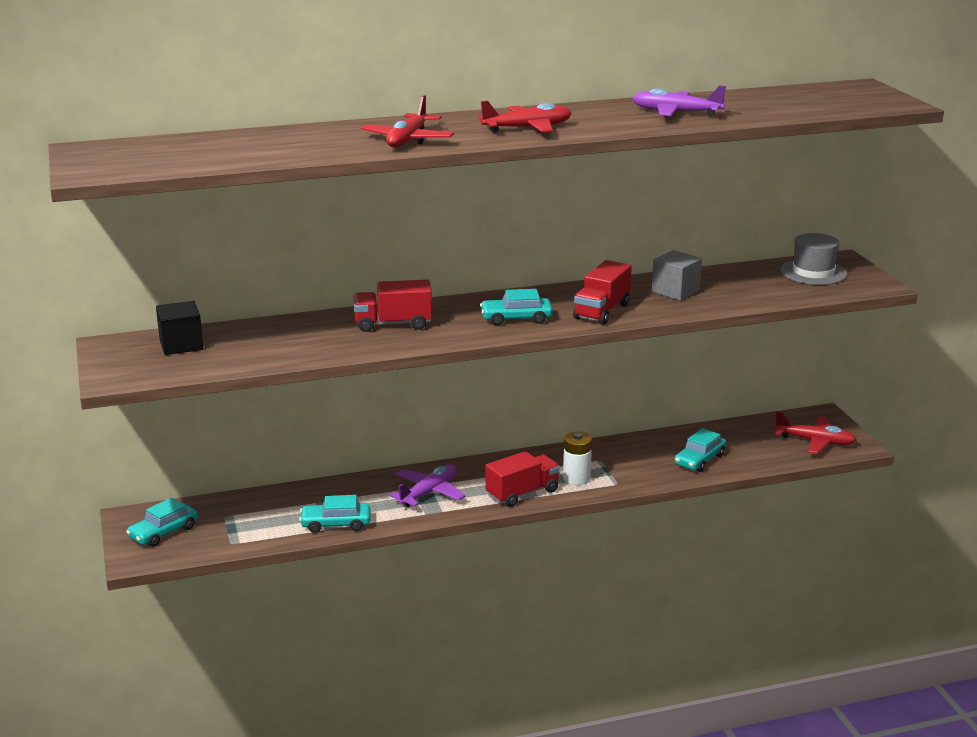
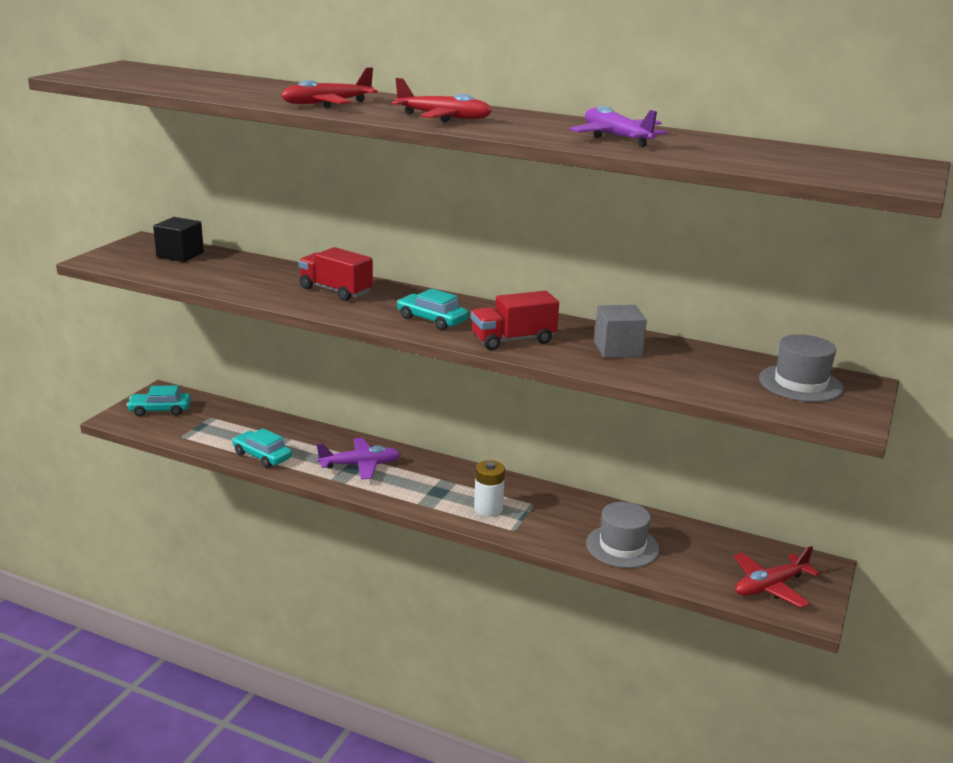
camera: 40 degrees right, 0 degrees up
(522, 493) = (425, 499): red truck -> none
(699, 460) = (622, 546): turquoise car -> grey hat
(815, 441) = (770, 586): red plane -> red plane turned 90 degrees clockwise

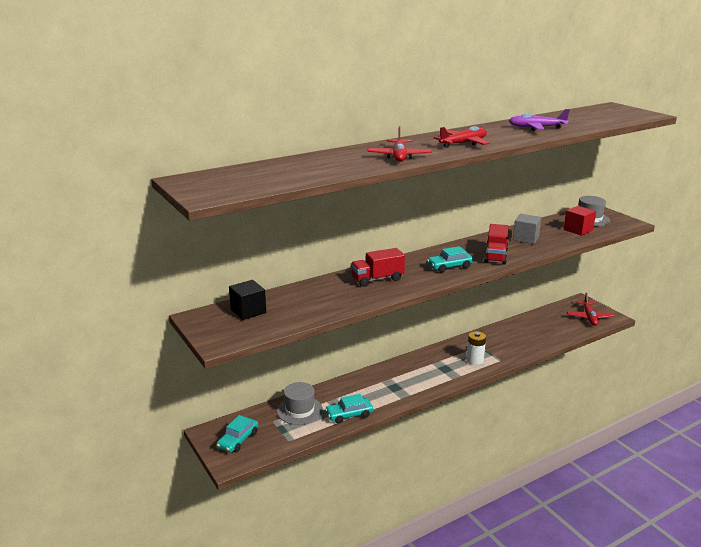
camera: 55 degrees left, 0 degrees up
(360, 465) = (394, 383): purple plane -> none
(622, 546) = (535, 338): grey hat -> grey hat (299, 410)
(726, 381) = (578, 230): none -> red cube

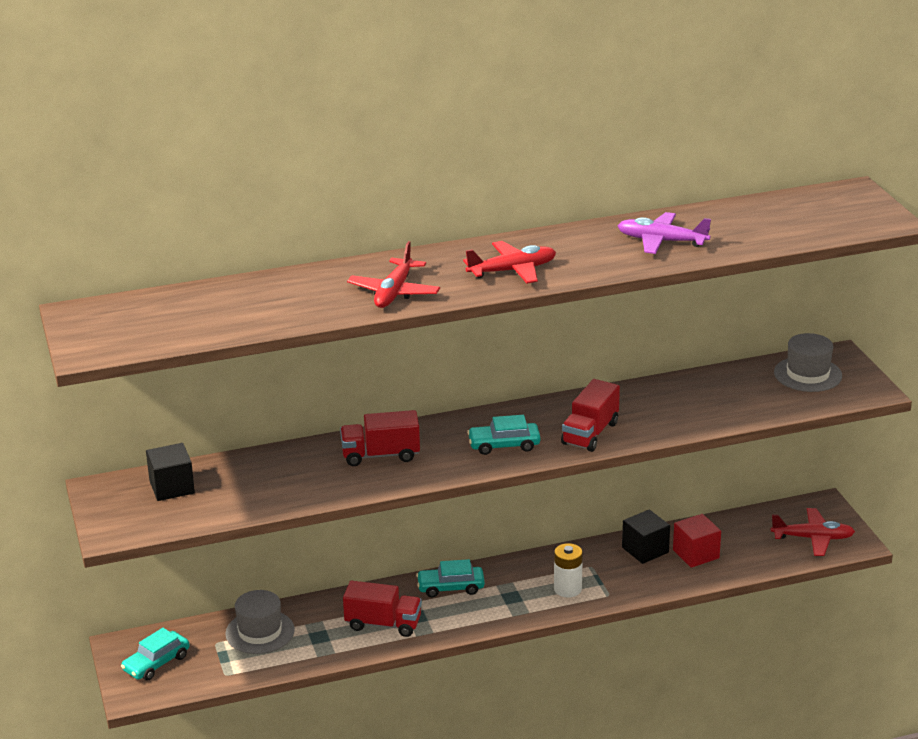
camera: 15 degrees right, 5 degrees up
(349, 415) = (327, 650): turquoise car -> turquoise car (451, 587)
(376, 394) = (383, 624): none -> red truck
(504, 334) = (645, 550): none -> black cube
(525, 238) = (665, 404): grey cube -> none
(578, 230) = (767, 396): red cube -> red cube (696, 554)
(589, 317) = (813, 538): red plane -> red plane turned 105 degrees counterclockwise

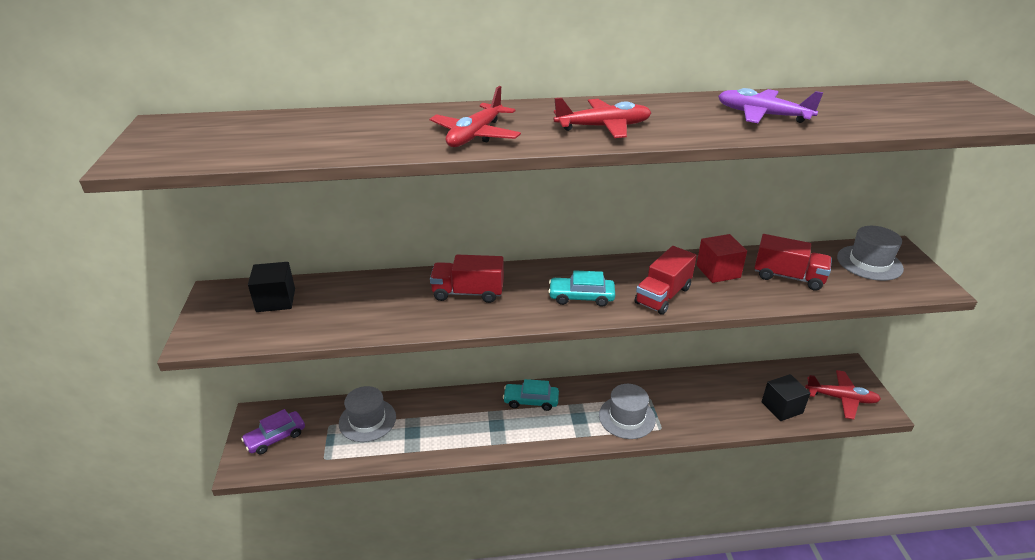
camera: 10 degrees right, 5 degrees up
(156, 663) = (275, 437): turquoise car -> purple car
(383, 624) = (467, 428): red truck -> red truck (788, 277)
(567, 589) = (627, 417): white battery -> grey hat
(645, 550) = (696, 389): black cube -> black cube (782, 407)
(696, 554) = (739, 399): red cube -> red cube (718, 271)

